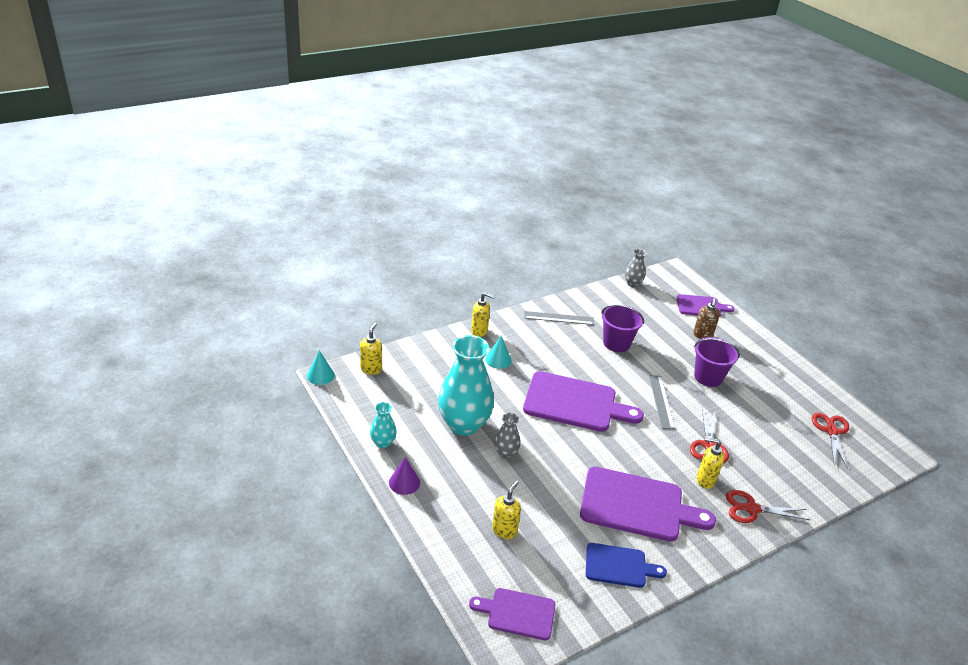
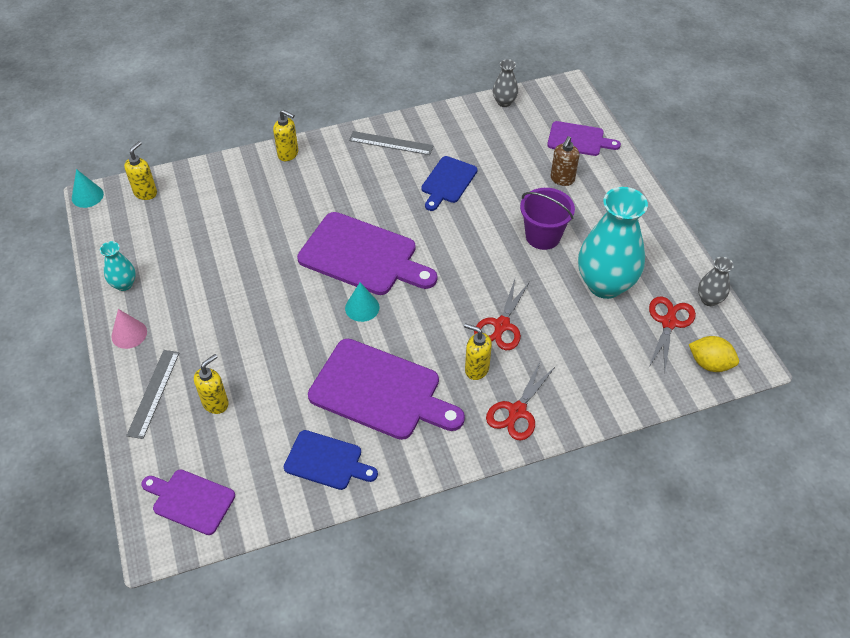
camera: 15 degrees right, 15 degrees up
(404, 482) = (129, 334): purple cone -> pink cone
(463, 424) = (222, 271): turquoise vase -> turquoise vase (605, 284)
(498, 359) = (295, 192): turquoise cone -> turquoise cone (362, 307)
(505, 453) = (255, 311): grey vase -> grey vase (709, 299)
(616, 343) = (447, 182): purple bucket -> blue cutting board
(661, 401) = (469, 263): grey ruler -> grey ruler (153, 393)
(751, 509) = (517, 411): red scissors -> red scissors turned 75 degrees counterclockwise
(875, 458) = (709, 363): none -> yellow lemon

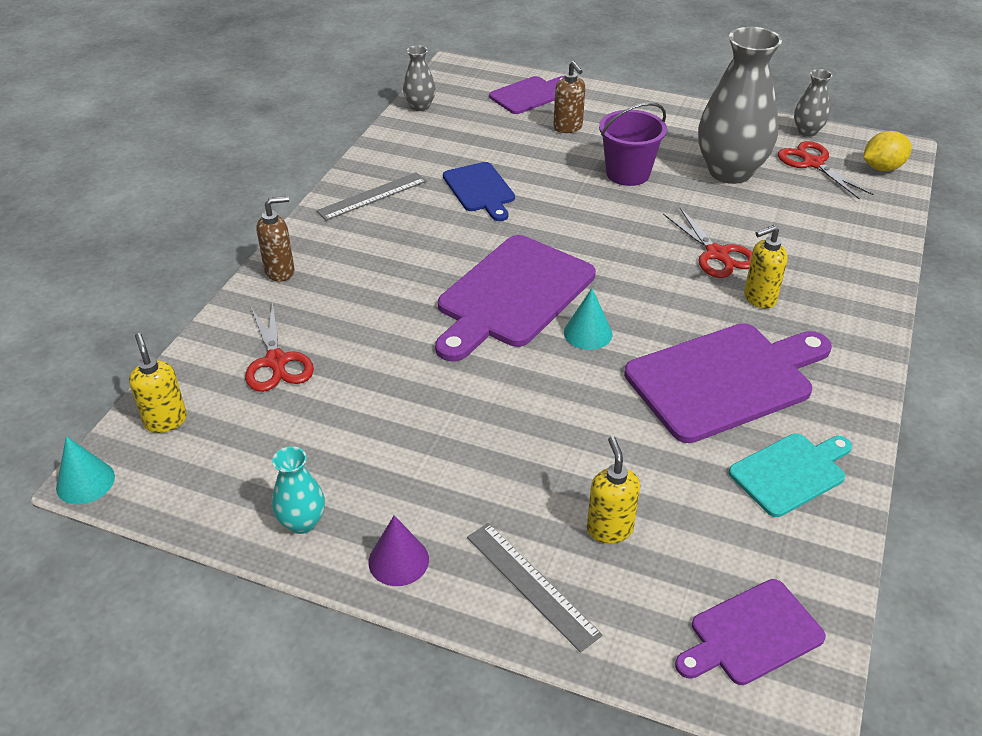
camera: 50 degrees left, 10 degrees down
(129, 334) = (398, 560): pink cone -> purple cone
(288, 154) = (280, 271): yellow soap dispenser -> brown soap dispenser
(327, 461) = (791, 473): blue cutting board -> turquoise cutting board
(362, 256) = (512, 295): purple cutting board -> purple cutting board turned 150 degrees clockwise
(517, 411) = (840, 300): red scissors -> red scissors (276, 361)
(605, 284) = (730, 172): turquoise vase -> grey vase

